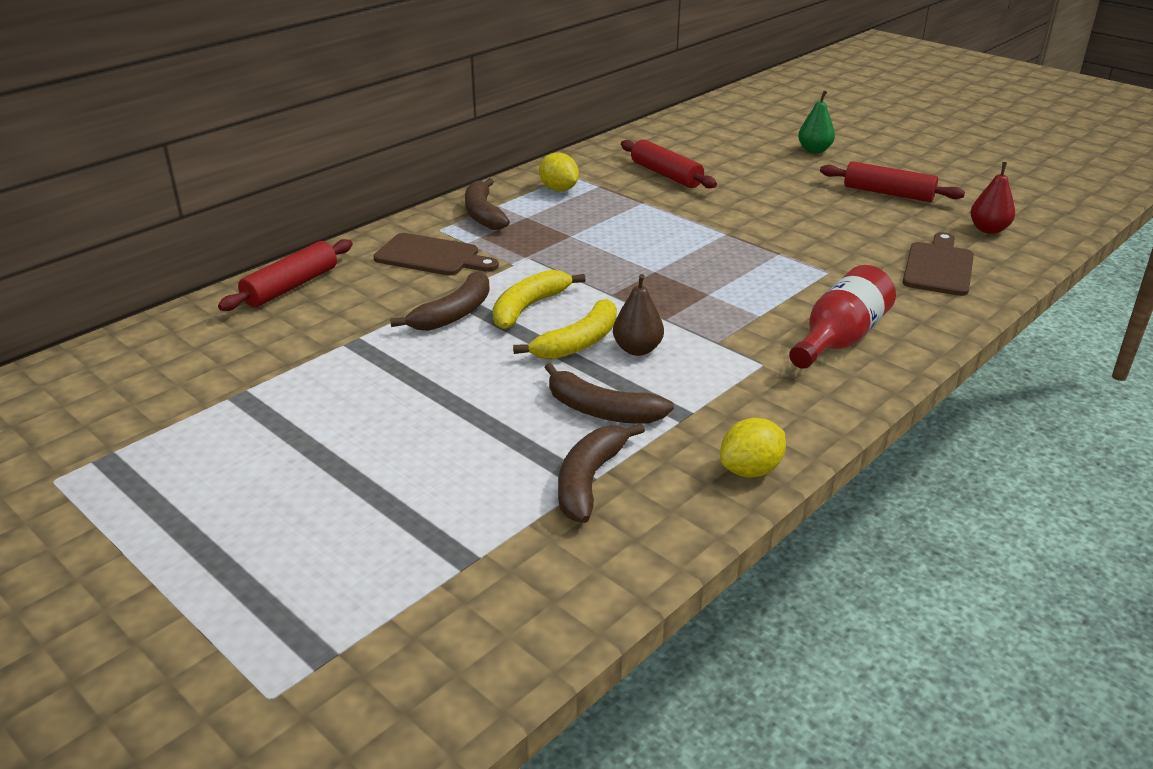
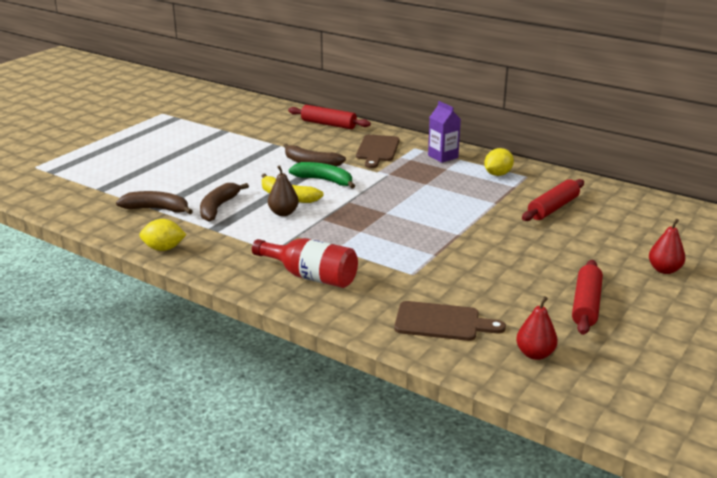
camera: 80 degrees right, 5 degrees down
(483, 214) = (443, 156): brown banana -> purple carton
(528, 307) = (324, 180): yellow banana -> green banana
(750, 470) = (164, 248): yellow lemon -> yellow lemon turned 45 degrees counterclockwise
(814, 150) = (664, 270): green pear -> red pear

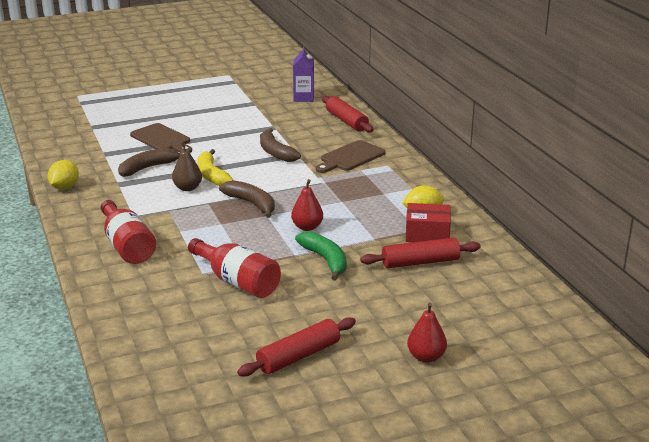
camera: 35 degrees right, 0 degrees up
(157, 209) = (105, 155): brown banana -> brown banana (252, 204)
(164, 248) = (64, 187): yellow lemon -> yellow lemon turned 75 degrees clockwise
(324, 180) = (262, 171): green banana -> green banana (325, 260)
(442, 322) = (161, 320): brown cutting board -> brown cutting board (162, 139)
(443, 156) = (399, 181): purple carton -> purple carton (303, 98)
(450, 270) = (237, 282): none -> red bottle
(525, 187) = (427, 234): none -> red box
(535, 354) = (188, 376): red pear -> red pear (307, 227)

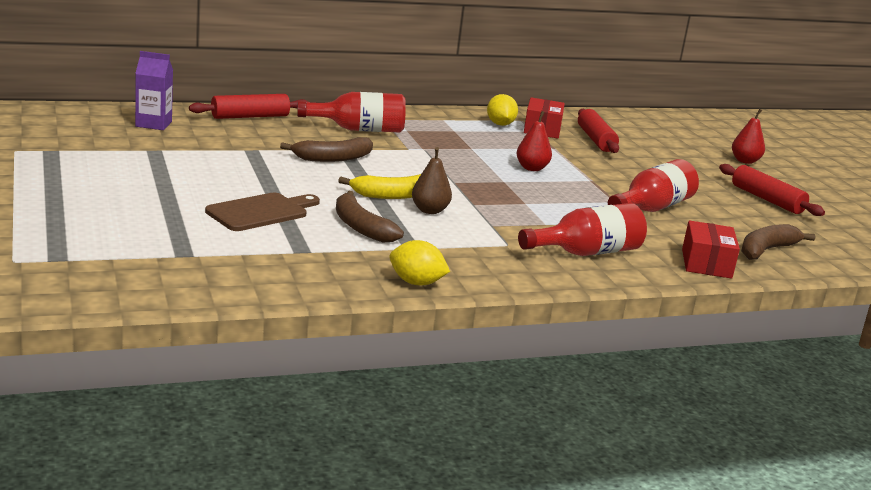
camera: 90 degrees left, 5 degrees down
(118, 300) = (706, 263): none -> red box
(252, 204) = (475, 184): brown banana -> brown banana (766, 250)
(325, 260) = (599, 170): green banana -> none
(350, 157) = (359, 129): brown cutting board -> red bottle

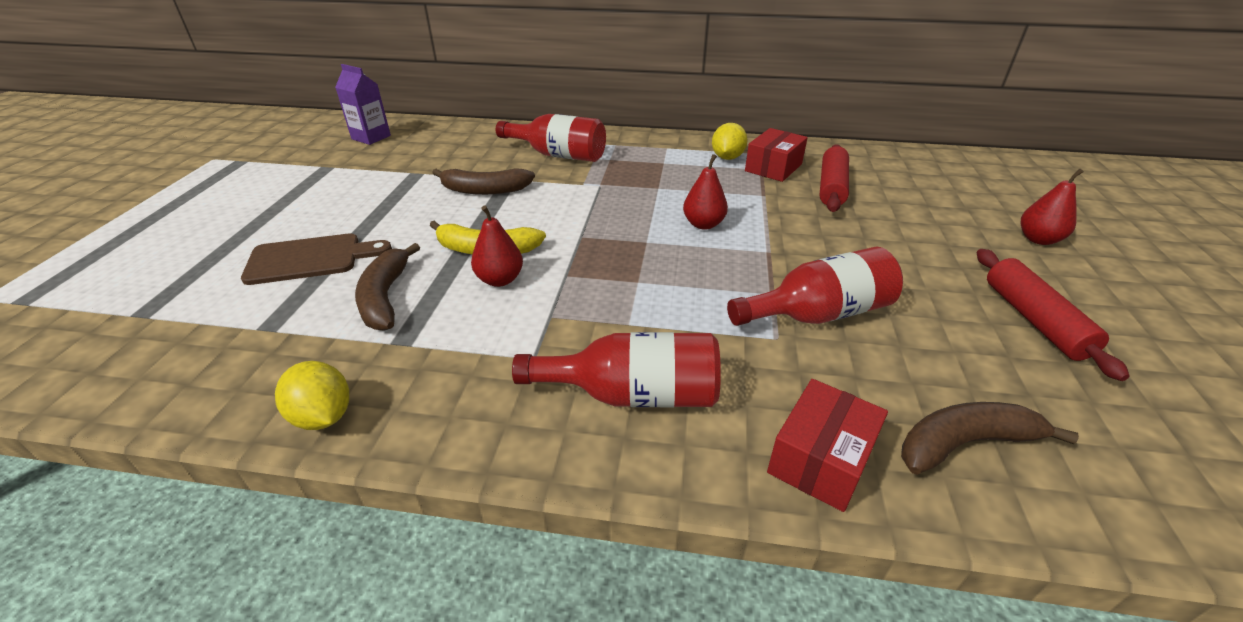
camera: 30 degrees right, 15 degrees up
(250, 116) = (470, 134): red rolling pin -> none
(429, 210) = (500, 280): brown pear -> red pear

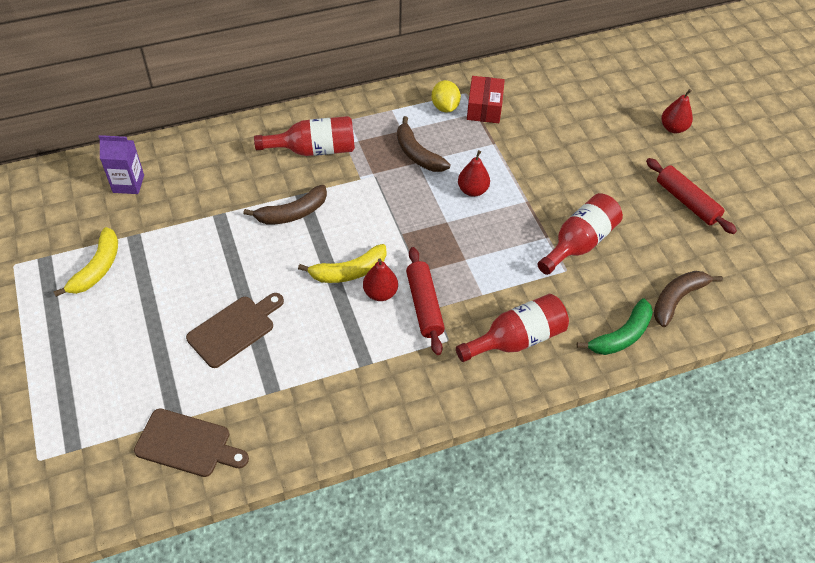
camera: 30 degrees left, 15 degrees up
(113, 344) = (187, 444): none -> brown cutting board
(267, 179) = (97, 268): none -> yellow banana
(323, 416) = (370, 424): yellow lemon -> none
(385, 297) = (321, 337): brown banana -> brown banana (417, 154)
(820, 459) = (621, 336): red box -> green banana
(832, 187) = (534, 117): red rolling pin -> red rolling pin (424, 305)

